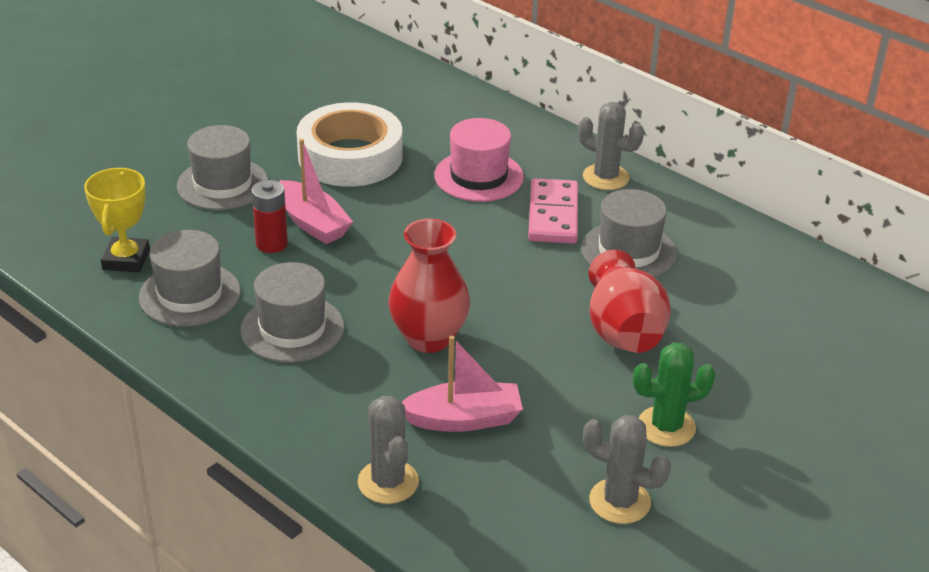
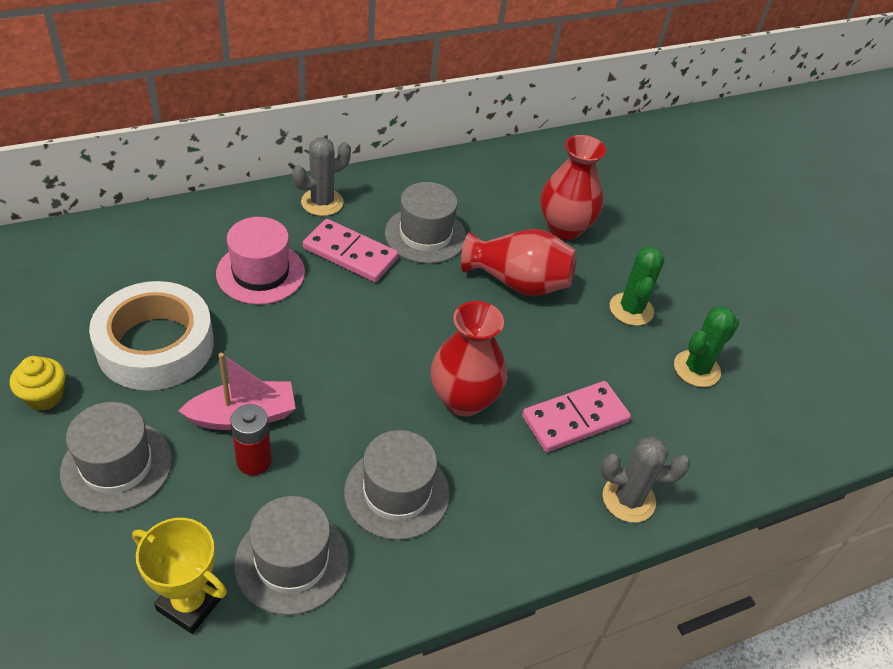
camera: 70 degrees left, 10 degrees up
(262, 130) = (44, 396): none -> yellow cupcake
(464, 419) = (575, 419): pink boat -> pink domino
(619, 501) = (696, 369): grey cactus -> green cactus
(749, 343) = (564, 228): none -> red vase

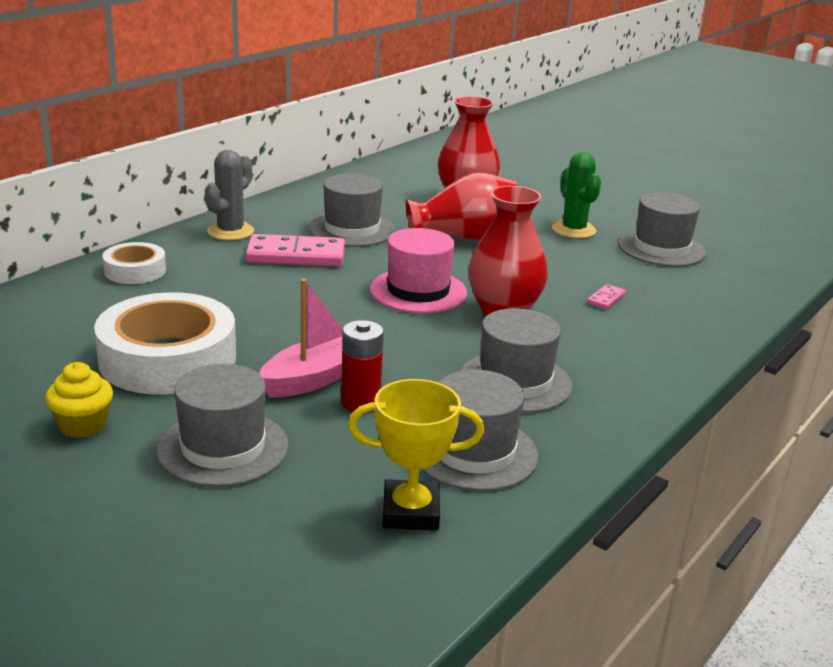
camera: 25 degrees left, 20 degrees down
(211, 227) = (135, 271): none -> white tape
(260, 273) = (222, 287): pink hat -> pink hat (418, 291)
(575, 419) = (605, 299): pink domino -> pink domino, size x0.45
(628, 499) = (700, 329): grey cactus -> none
(696, 369) = (661, 248): green cactus -> grey hat

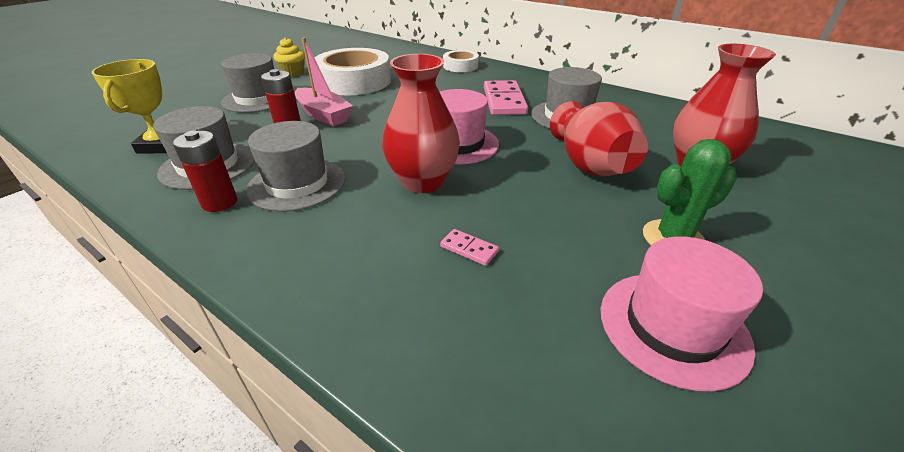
camera: 90 degrees right, 10 degrees up
(230, 231) = (532, 81): grey cactus -> none
(561, 427) = (219, 202): none -> red battery
(661, 248) = (673, 327): grey hat -> pink hat

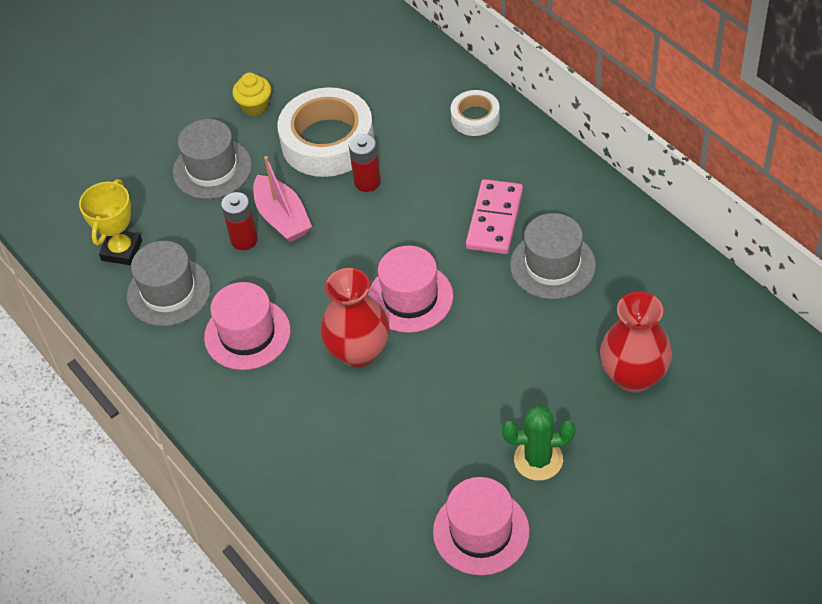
camera: 20 degrees right, 15 degrees up
(219, 202) = (182, 348): red battery -> red battery (367, 182)
(297, 183) = (247, 334): grey hat -> pink hat
(469, 249) = (371, 438): pink domino -> none
(589, 165) = (526, 355): red vase -> none

